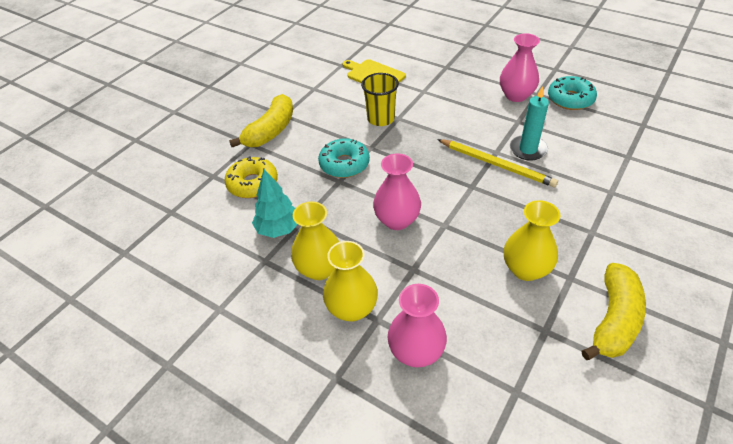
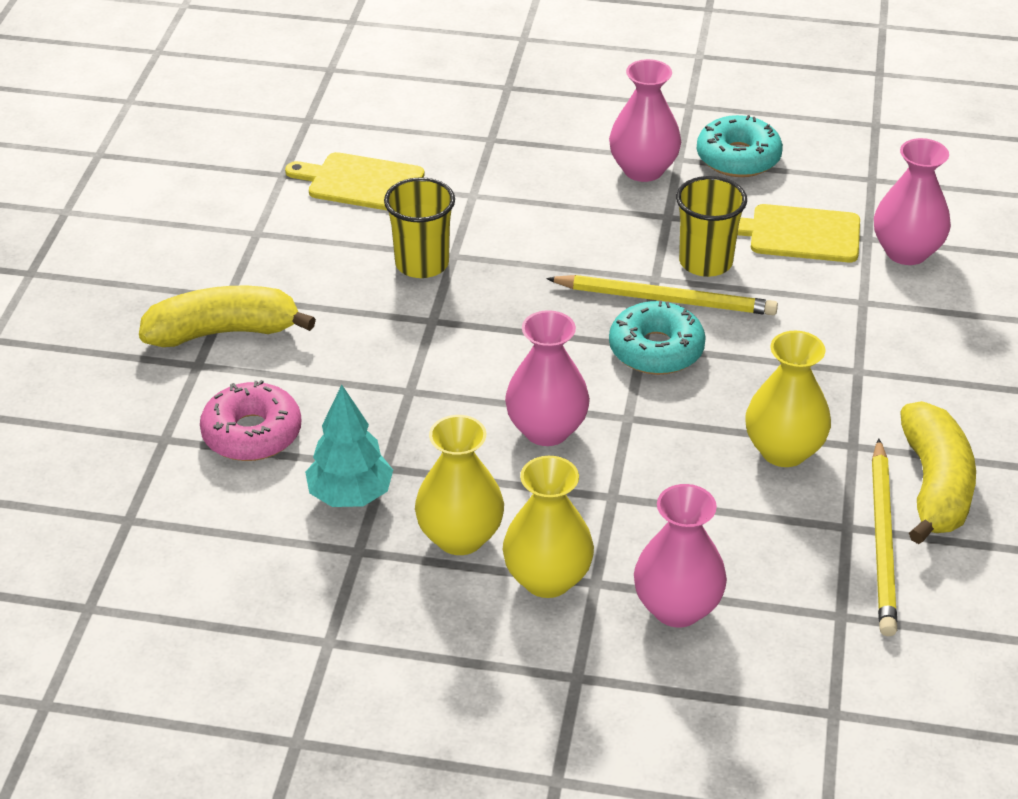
camera: 25 degrees left, 5 degrees down
(252, 184) = (252, 434): yellow donut -> pink donut
(271, 131) = (223, 332): yellow banana -> yellow banana turned 105 degrees counterclockwise
(344, 164) = (402, 360): turquoise donut -> turquoise donut (656, 350)
(528, 149) = (705, 262): turquoise candle -> yellow cup
(564, 348) = (883, 541): none -> yellow pencil
(588, 145) = (799, 234): none -> yellow cutting board
(649, 169) = (906, 252): none -> pink vase

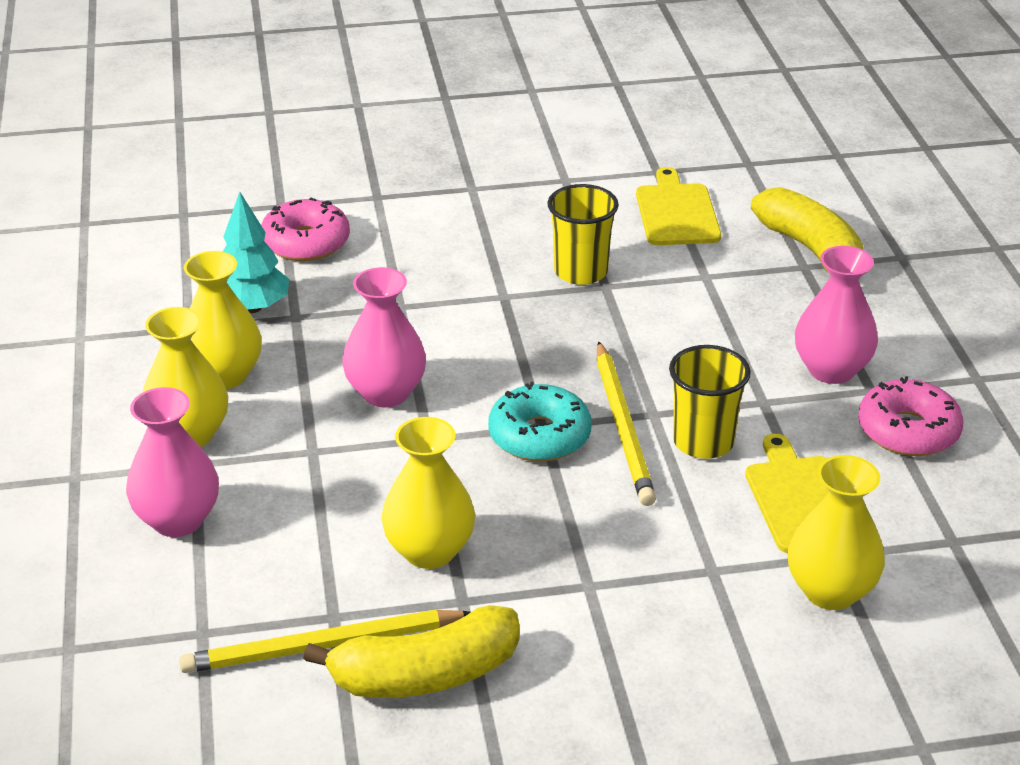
camera: 70 degrees right, 5 degrees down
(223, 332) = (424, 197): yellow banana -> yellow banana (810, 249)
(738, 158) = (908, 431): turquoise donut -> pink donut
(906, 252) = (830, 591): pink vase -> yellow vase

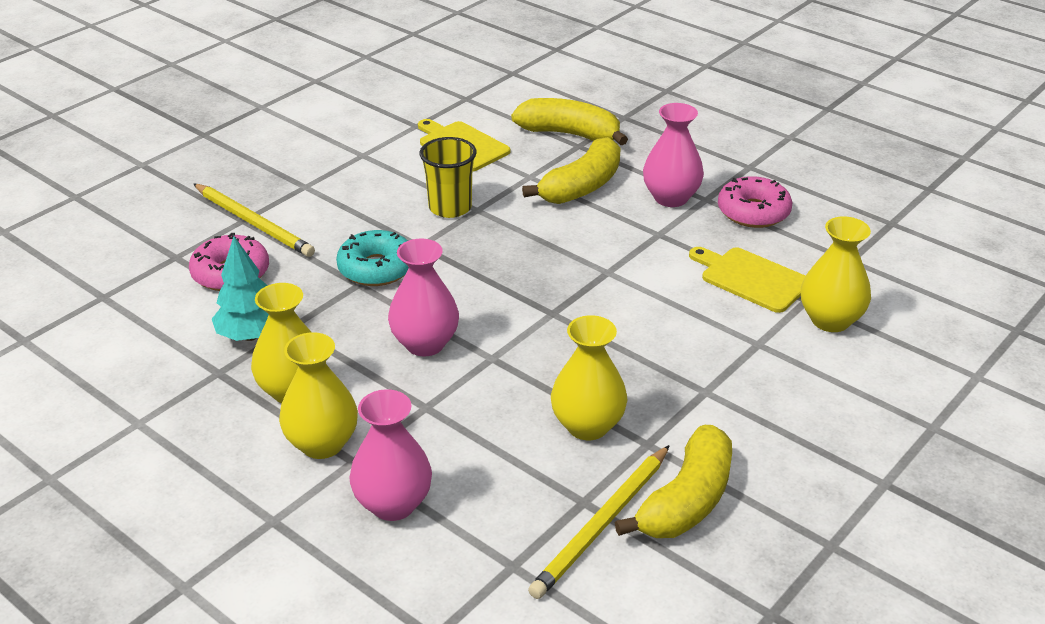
camera: 40 degrees left, 0 degrees up
(539, 436) = (559, 320): turquoise donut -> turquoise donut (376, 268)
(623, 427) = (601, 288): yellow pencil -> yellow pencil (254, 223)
(703, 442) = (657, 274): yellow cup -> none
(747, 312) = (582, 186): none -> yellow banana

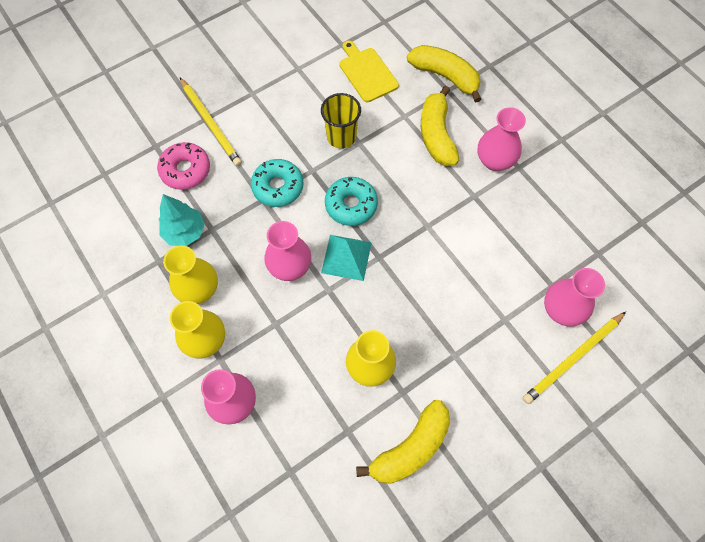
camera: 15 degrees right, 30 degrees up
(490, 269) = (351, 205): none -> turquoise donut
(505, 321) = (346, 257): none -> turquoise pyramid
(582, 186) = (436, 135): yellow banana -> yellow banana turned 120 degrees clockwise
(602, 524) = (353, 453): yellow pencil -> yellow pencil (572, 358)
(751, 278) = (522, 256): yellow cutting board -> none
(753, 212) = (547, 188): pink donut -> none
(830, 320) = (561, 310): yellow vase -> pink vase

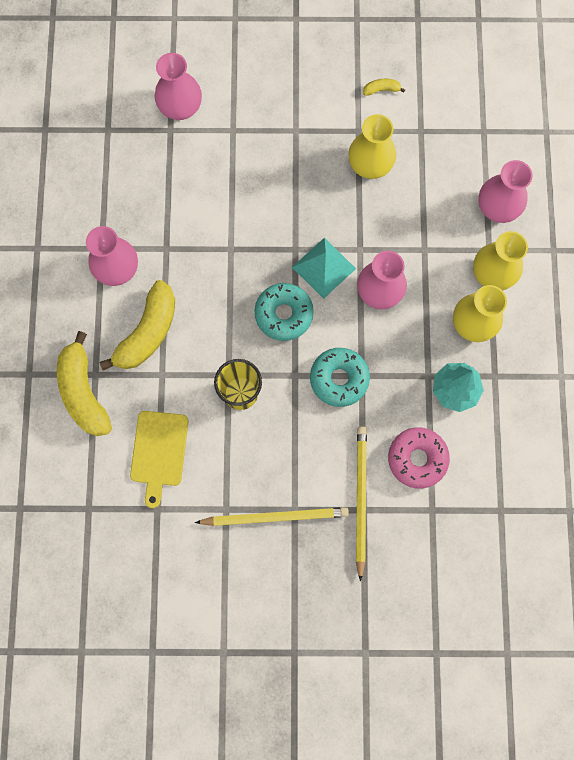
camera: 145 degrees left, 10 degrees up
(410, 448) = (381, 90): yellow banana -> yellow banana, size x0.42
(572, 358) = (206, 69): yellow pencil -> yellow pencil (275, 516)

